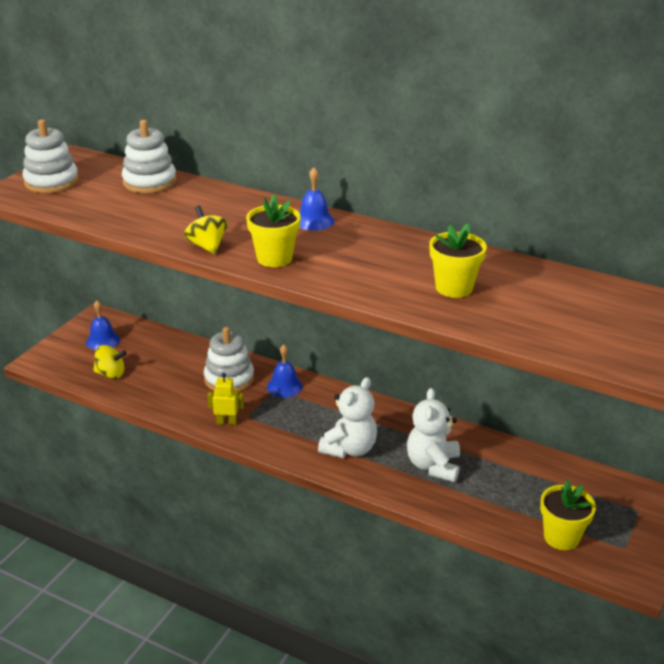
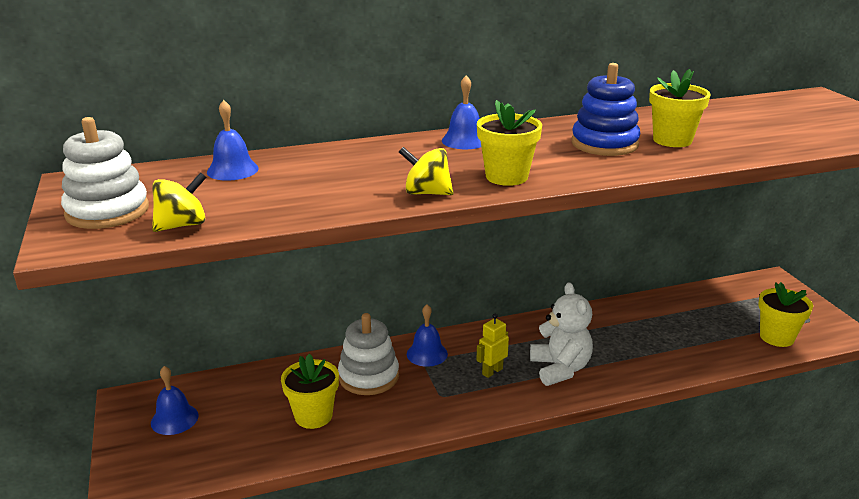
camera: 45 degrees left, 5 degrees down
(111, 374) = (240, 444): yellow spinning top -> yellow spinning top (182, 225)
(149, 182) = (232, 170): white stacking toy -> blue bell
(165, 382) = (313, 416): none -> yellow flower pot
(227, 422) = (431, 413): yellow robot -> yellow robot (492, 371)
(397, 267) = (604, 144): none -> blue stacking toy
(433, 465) = (631, 343): white teddy bear -> none

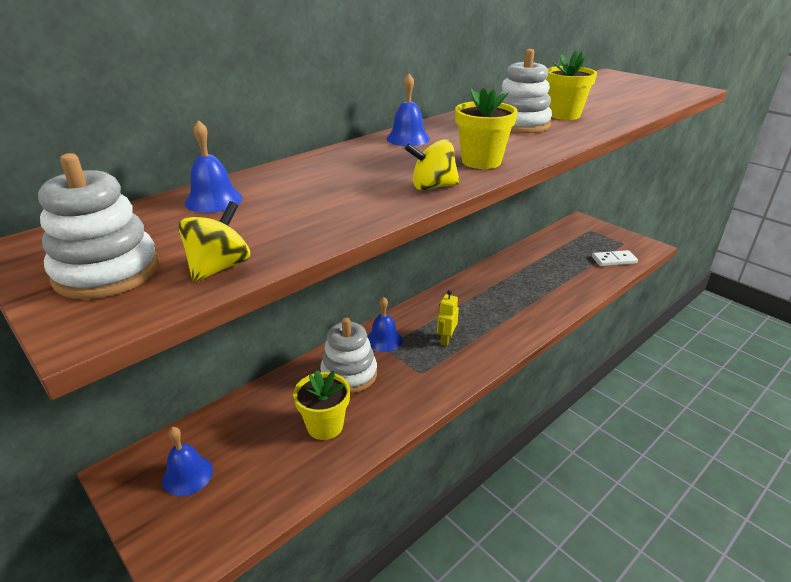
camera: 25 degrees left, 5 degrees up
(560, 369) = (494, 323): white teddy bear -> none
(604, 144) = (520, 124): blue stacking toy -> white stacking toy
(776, 337) = (614, 260): yellow flower pot -> white domino

